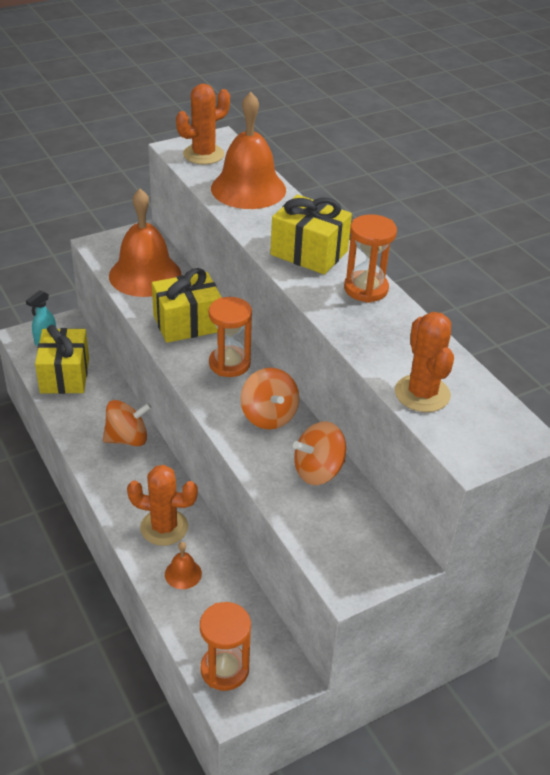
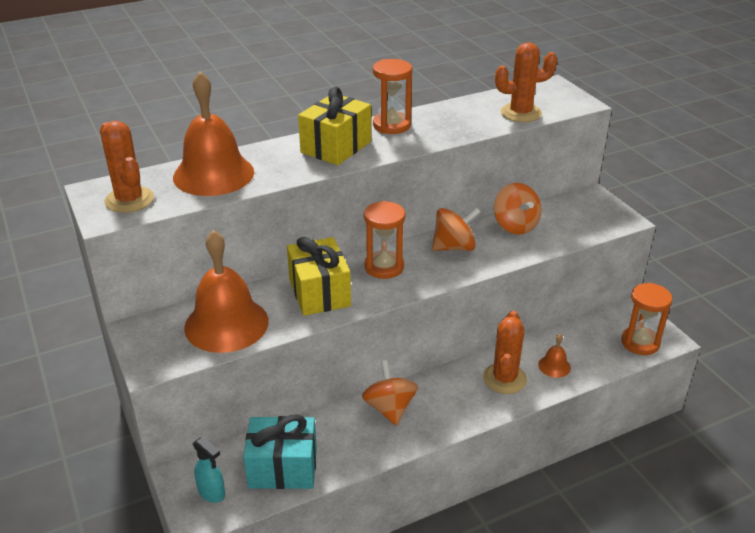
camera: 85 degrees left, 5 degrees down
(65, 375) = (283, 468): yellow gift -> turquoise gift

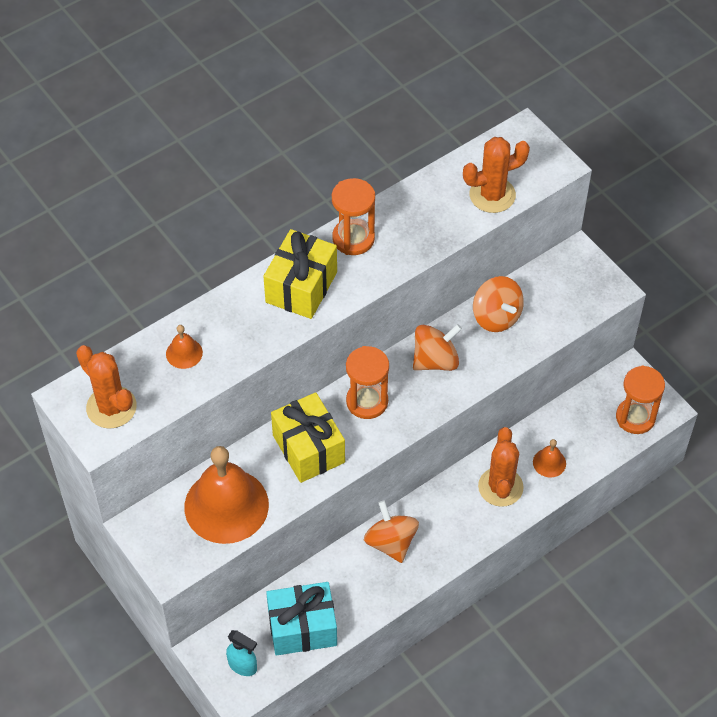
camera: 10 degrees left, 20 degrees up
(213, 174) = (184, 353): orange bell -> orange bell, size x0.43

